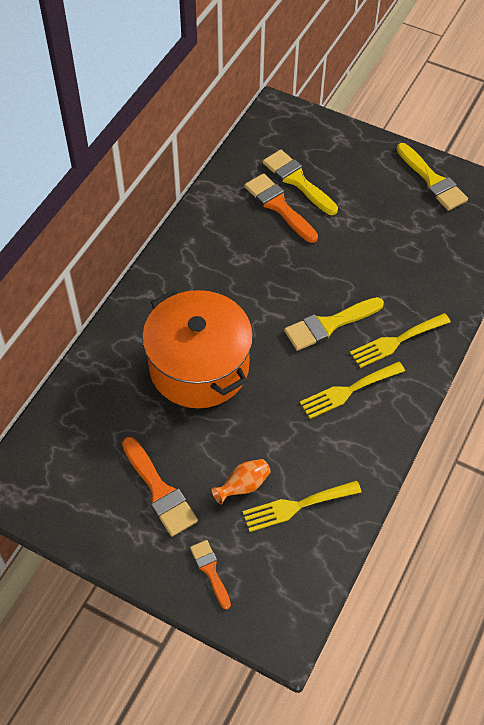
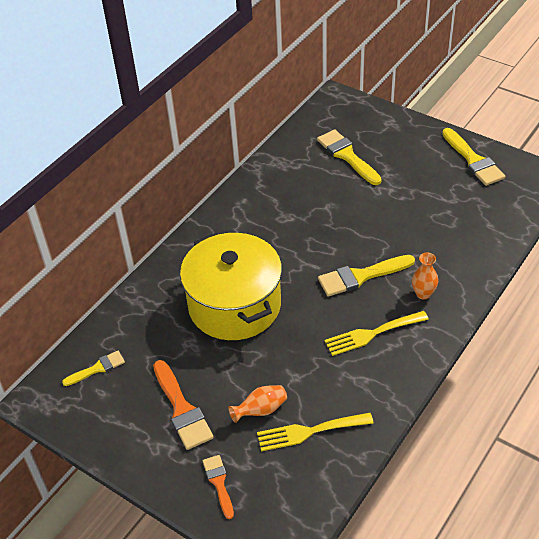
camera: 10 degrees right, 10 degrees down
(61, 450) = (97, 368): none -> yellow brush
(199, 367) = (234, 305): orange pot -> yellow pot
(278, 206) = (327, 176): orange brush -> none
(396, 341) = (423, 294): yellow fork -> orange vase

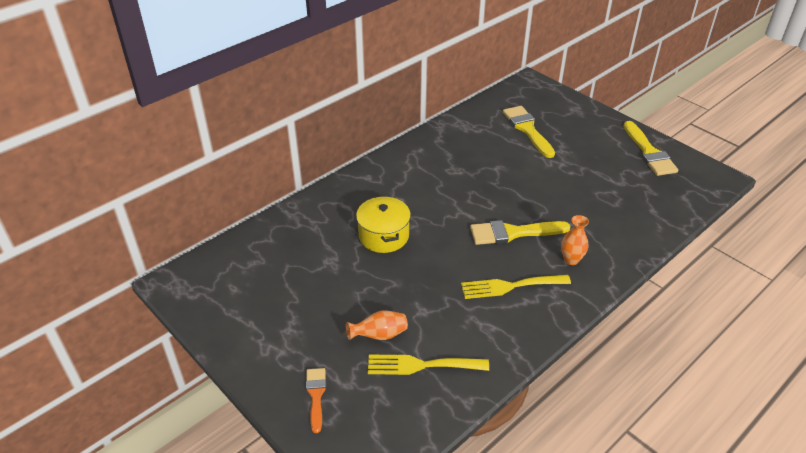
camera: 10 degrees right, 5 degrees down
(97, 368) = (237, 266): yellow brush -> none
(182, 409) = (303, 318): orange brush -> none
(234, 305) = (384, 236): yellow pot -> yellow pot, size x0.55

